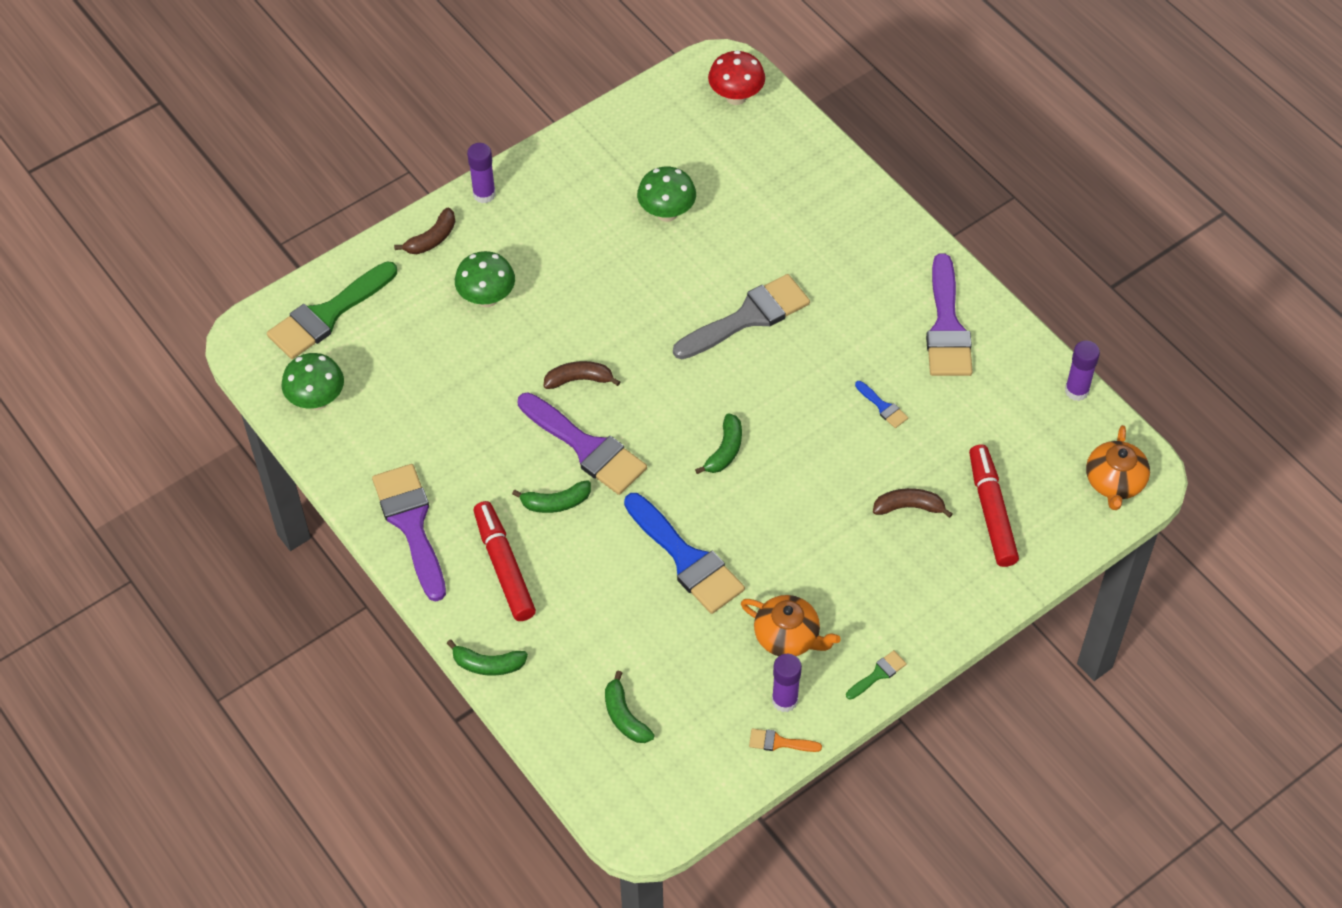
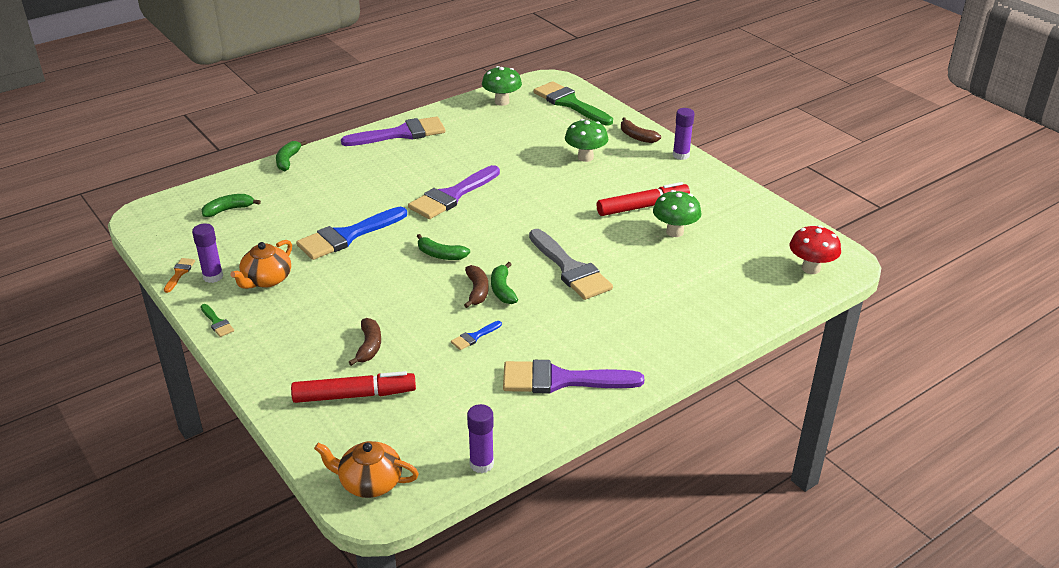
camera: 90 degrees right, 20 degrees down
(504, 566) = (360, 165): red marker -> red marker (642, 207)
(556, 503) = (407, 184): green banana -> green banana (502, 290)
(579, 379) = (512, 193): brown banana -> brown banana (477, 291)

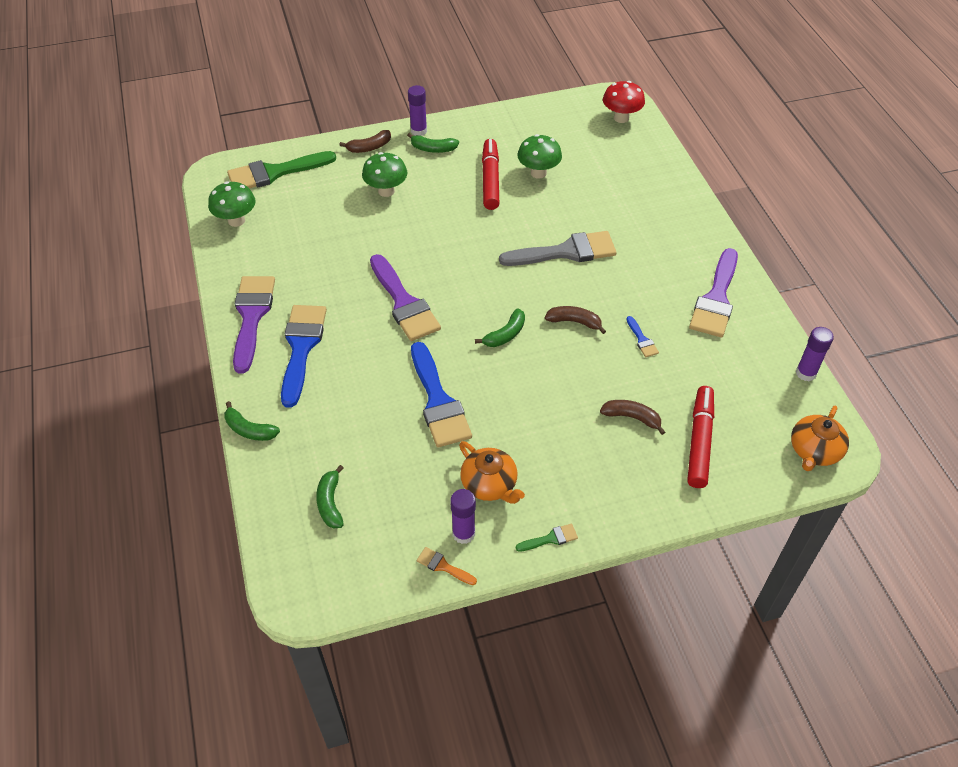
camera: 70 degrees left, 15 degrees up
(379, 162) = (301, 347): none -> blue brush
(502, 290) = (579, 304): green banana -> green banana (433, 149)

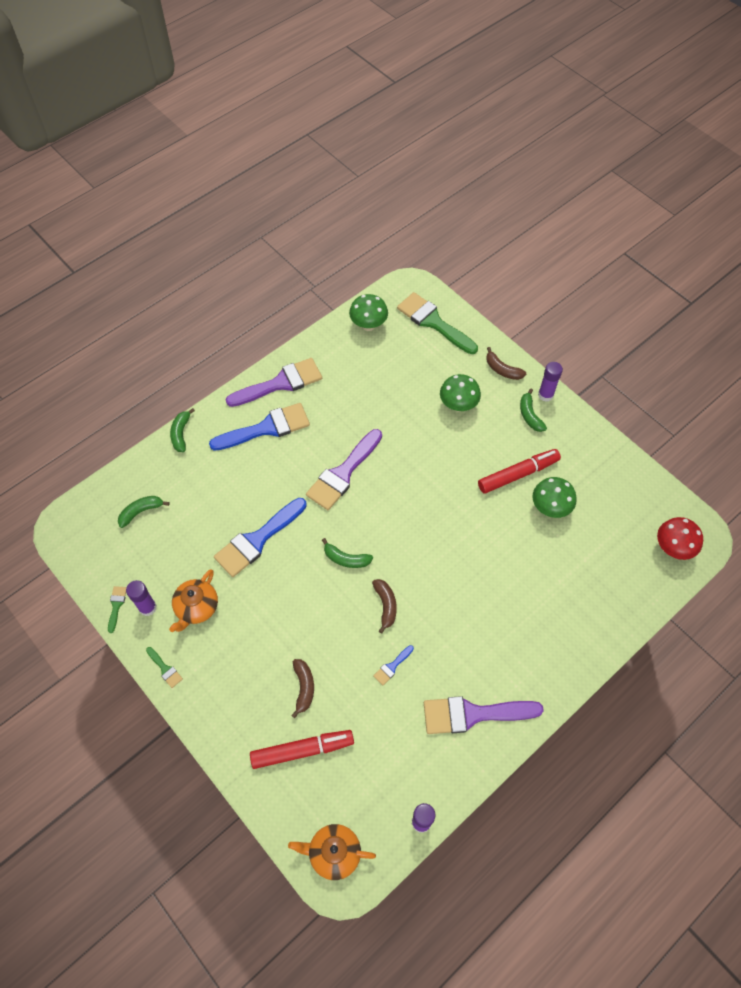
camera: 65 degrees right, 10 degrees up
(443, 566) = (116, 605): orange brush -> green brush
(566, 252) = (463, 568): grey brush -> none

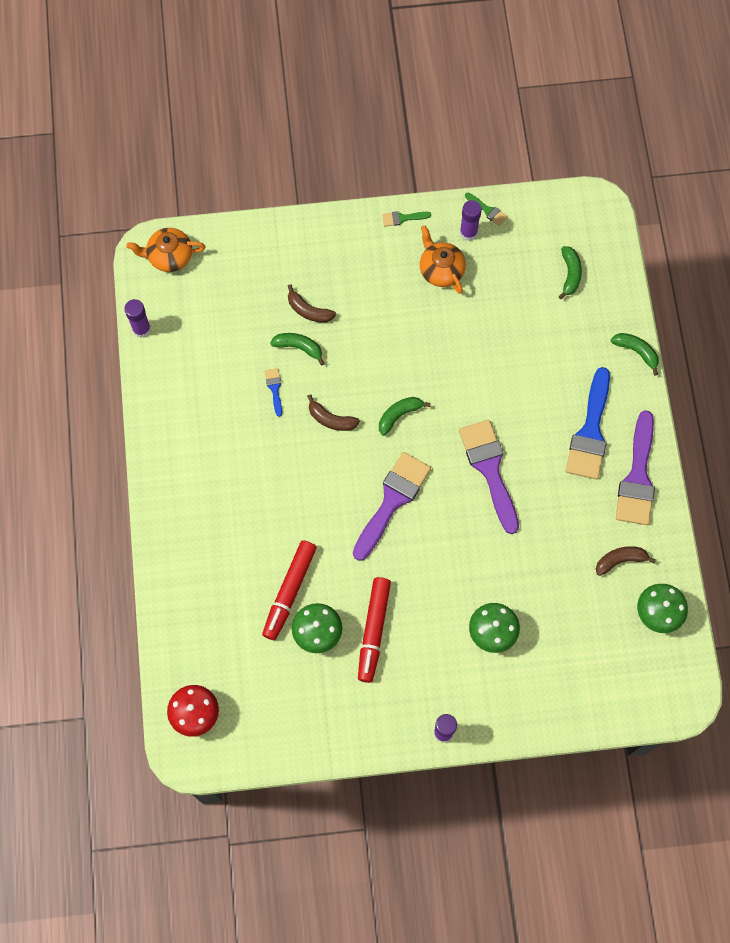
camera: 125 degrees right, 10 degrees up
(257, 540) = (471, 353): blue brush -> none
(302, 750) = (259, 279): red marker -> red marker (289, 592)
(333, 853) = (169, 256): orange teapot -> orange teapot turned 135 degrees counterclockwise
(433, 322) = (616, 685): green brush -> none
(473, 714) = (188, 424): purple brush -> purple brush (392, 500)
(502, 370) = (504, 712): brown banana -> brown banana (620, 560)
(530, 415) = (430, 696): green banana -> green banana (299, 347)

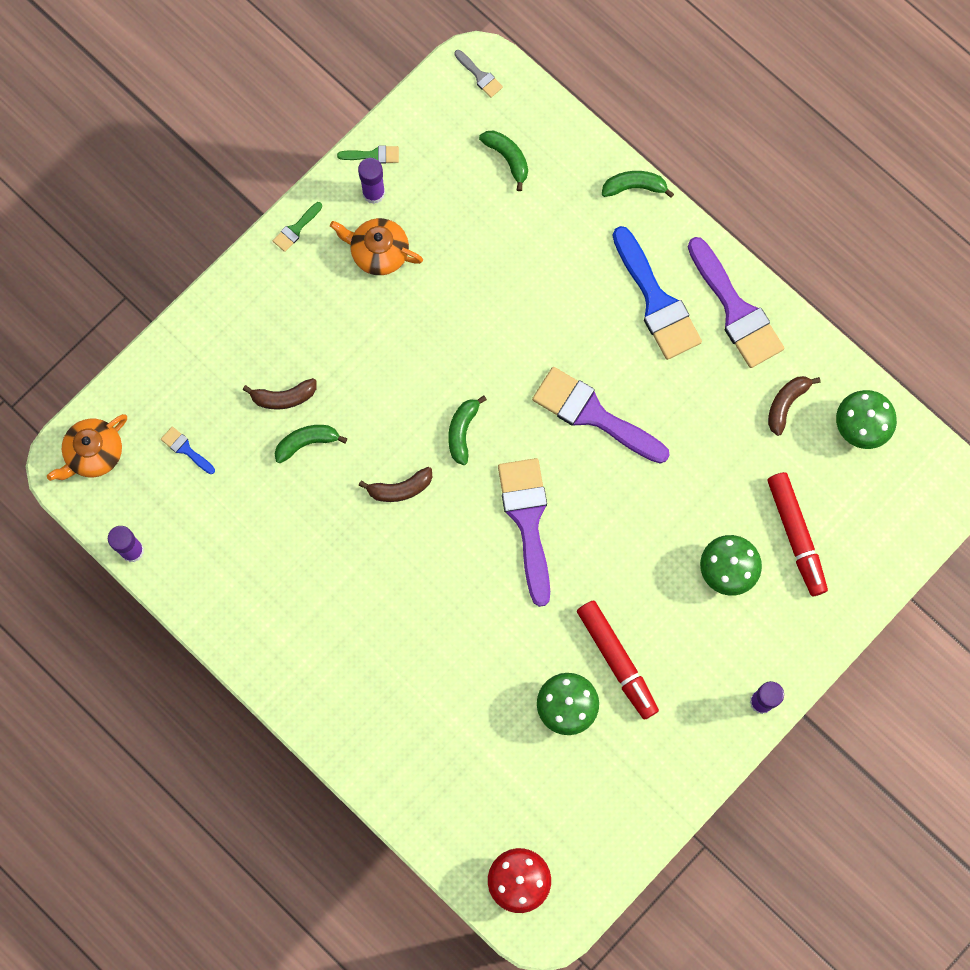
camera: 40 degrees left, 5 degrees up
(274, 388) = (318, 503): blue brush -> blue brush (186, 449)
(289, 592) = (506, 690): red marker -> red marker (796, 536)
(595, 212) = (480, 76): none -> grey brush

